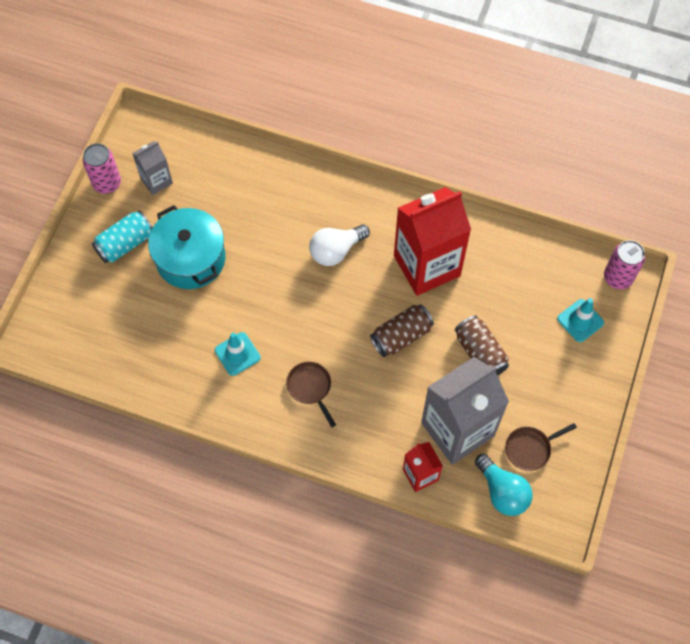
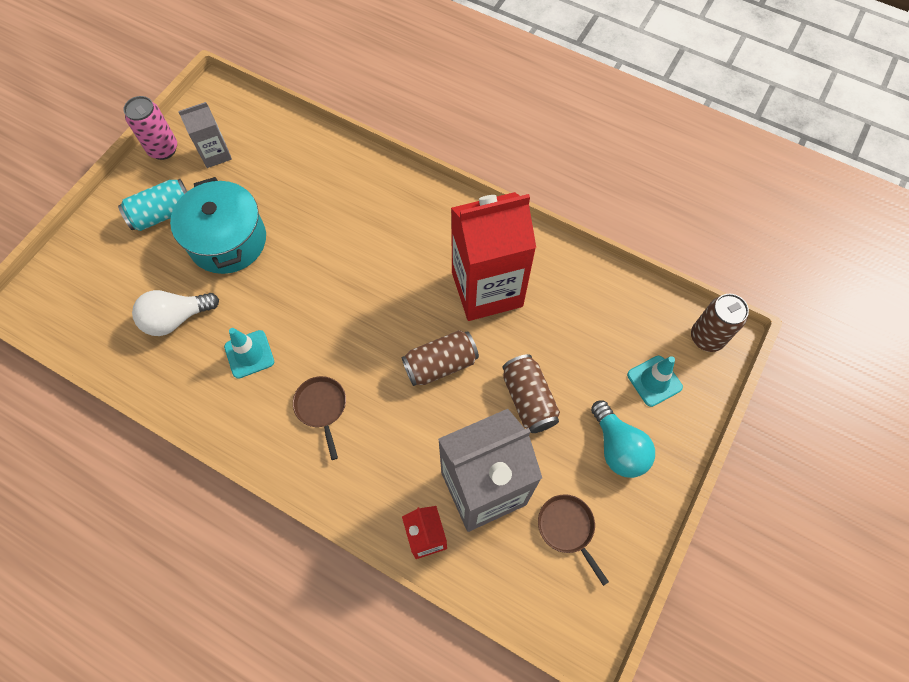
camera: 10 degrees right, 0 degrees up
(336, 251) = (388, 257): white light bulb -> white light bulb (176, 318)
(502, 492) = (523, 578): turquoise light bulb -> turquoise light bulb (618, 447)
(530, 448) = (567, 528): brown pan -> brown pan turned 75 degrees clockwise
(617, 278) = (706, 338): pink can -> brown can

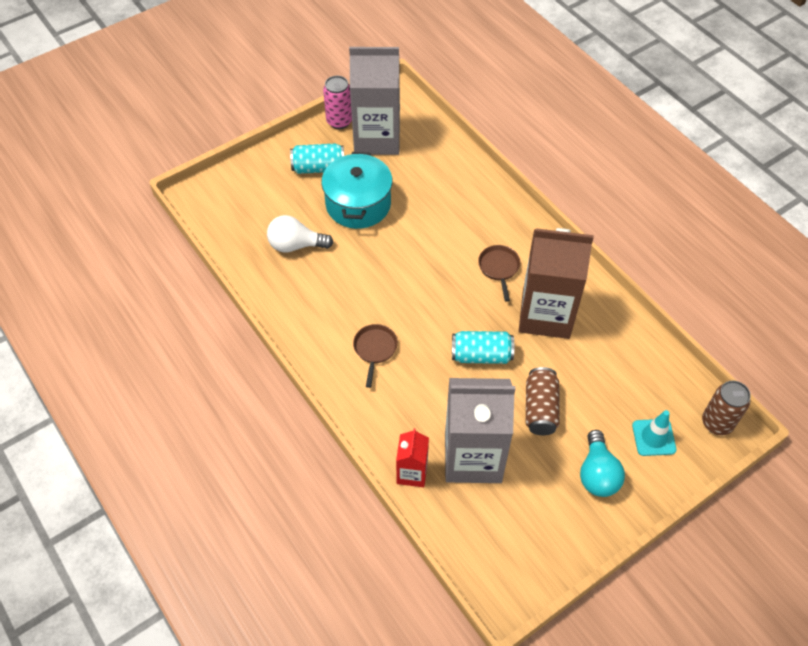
camera: 25 degrees right, 10 degrees down
(215, 154) = (377, 138): grey carton -> grey carton, size x2.02
(249, 354) = (338, 290): turquoise traffic cone -> none
(440, 364) = (481, 355): brown can -> turquoise can
(487, 289) = (545, 315): red carton -> brown carton
(567, 528) = (526, 514): brown pan -> brown pan (499, 268)

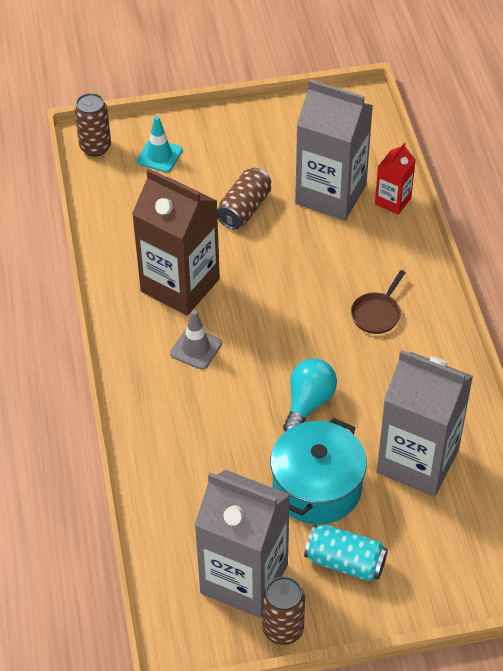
camera: 155 degrees left, 5 degrees down
(296, 245) = (417, 461): white light bulb -> grey carton
(339, 121) = (283, 629): pink can -> brown can
(481, 355) = (271, 271): turquoise can -> none
(499, 268) = (196, 348): brown pan -> grey traffic cone
(597, 474) = (229, 148): turquoise light bulb -> turquoise light bulb (308, 403)

